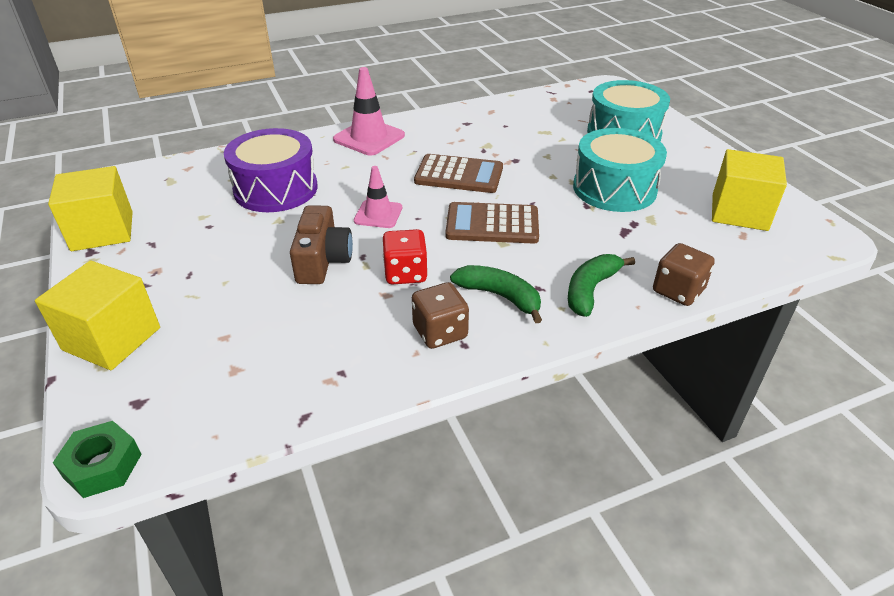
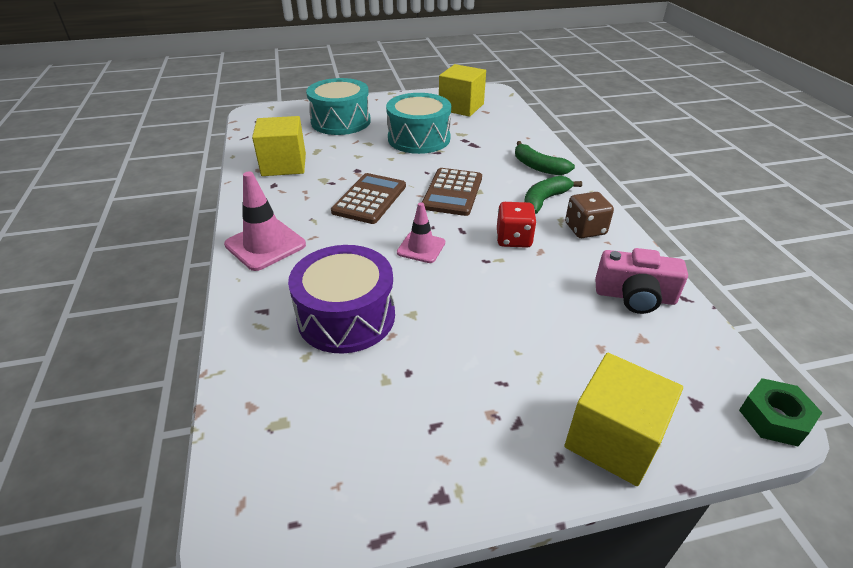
camera: 80 degrees left, 0 degrees up
(102, 231) = (392, 490): yellow cube -> yellow cube (284, 165)
(305, 369) = (634, 296): none -> pink camera
(322, 260) = (489, 284): brown camera -> none
(678, 291) = (540, 140): brown dice -> none

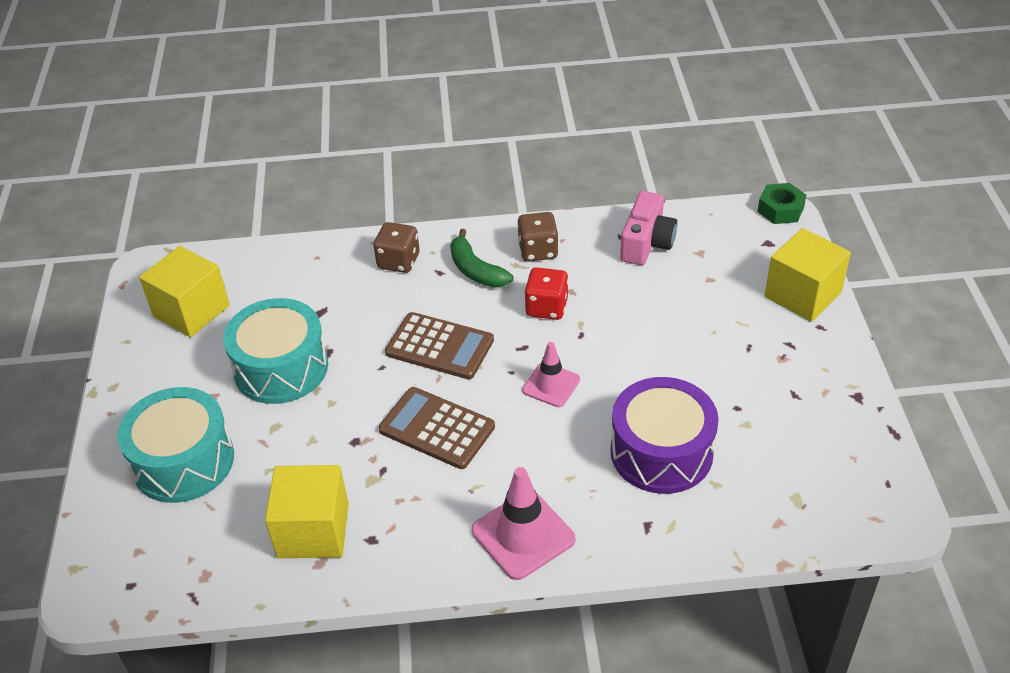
camera: 80 degrees left, 5 degrees up
(538, 167) = (398, 261): green banana -> brown dice

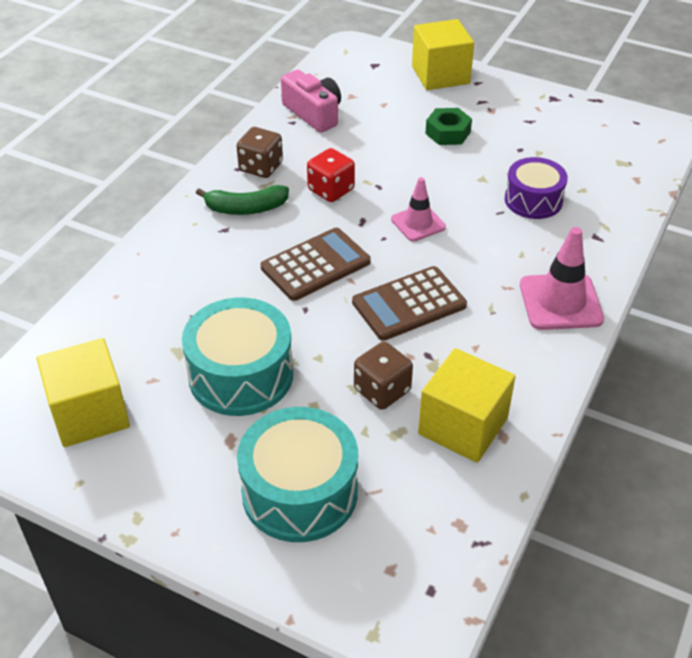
camera: 60 degrees left, 0 degrees up
(398, 261) = (183, 247): brown dice -> brown dice (382, 390)
(661, 452) = (533, 200): purple drum -> purple drum, size x0.66
(780, 209) = (347, 45): green nut -> green nut (448, 133)

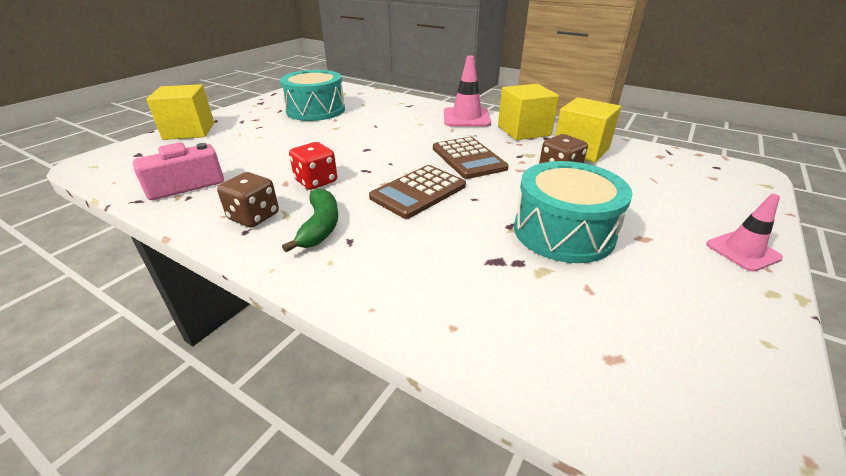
camera: 85 degrees left, 10 degrees down
(90, 413) = (662, 339): yellow cube -> yellow cube (524, 130)
(300, 492) = (675, 206): turquoise drum -> turquoise drum (316, 110)
(315, 265) = (418, 192): brown calculator -> brown calculator turned 105 degrees counterclockwise
(418, 223) = (377, 150): pink traffic cone -> pink traffic cone (742, 251)
(448, 133) = (271, 134): green nut -> none
(533, 200) = (367, 116): purple drum -> none

